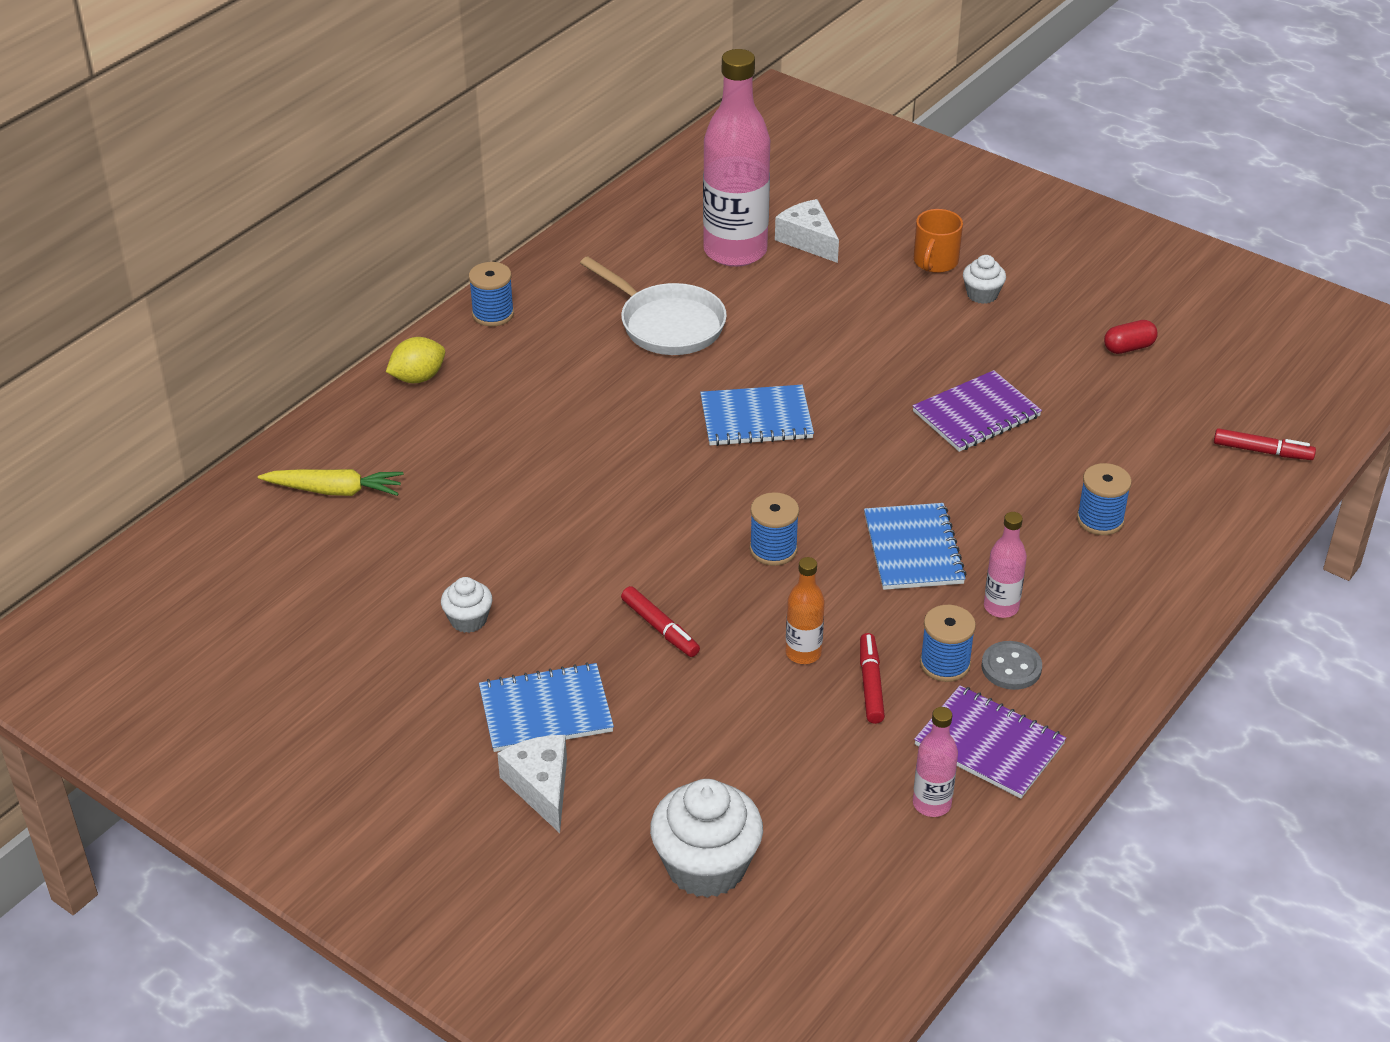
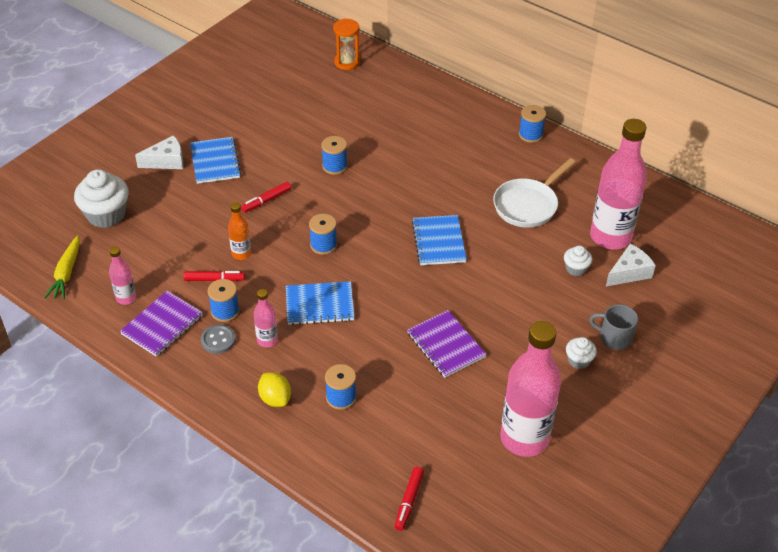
camera: 90 degrees right, 5 degrees up
(246, 534) = (347, 62): none -> orange hourglass
(334, 491) = (377, 87): yellow carrot -> yellow carrot (66, 273)
(418, 378) = (470, 110): yellow lemon -> yellow lemon (275, 398)
(468, 620) = (280, 135): white cupcake -> white cupcake (576, 268)
(565, 542) = (334, 166): none -> blue spool
(935, 262) = (614, 338): orange mug -> grey mug
(1128, 348) = (524, 438): red capsule -> pink bottle

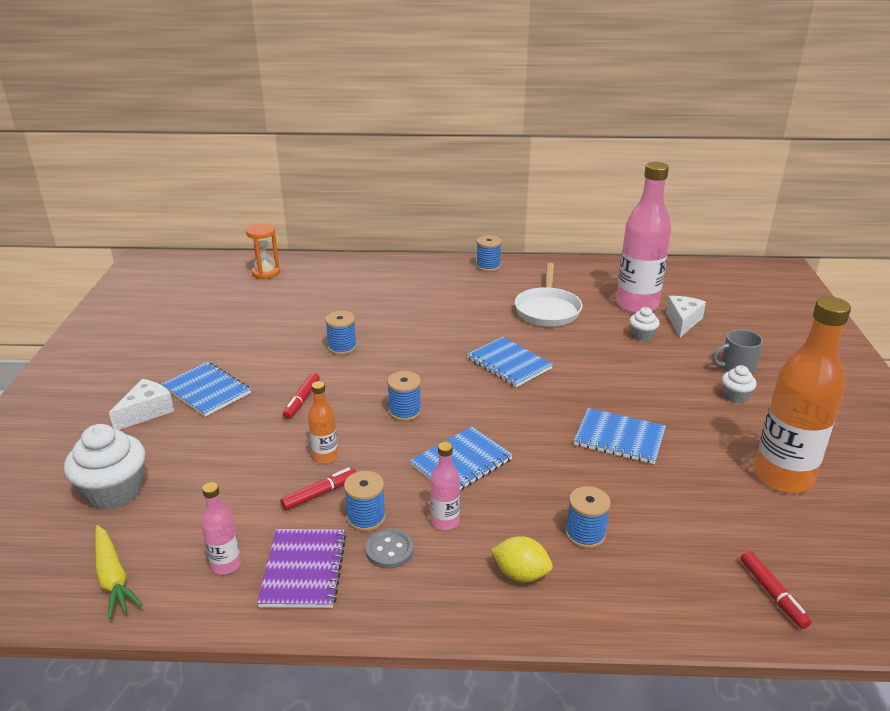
camera: 35 degrees left, 15 degrees down
(446, 345) = (619, 438): purple notebook -> blue notebook
(524, 438) = (782, 477): pink bottle -> orange bottle

